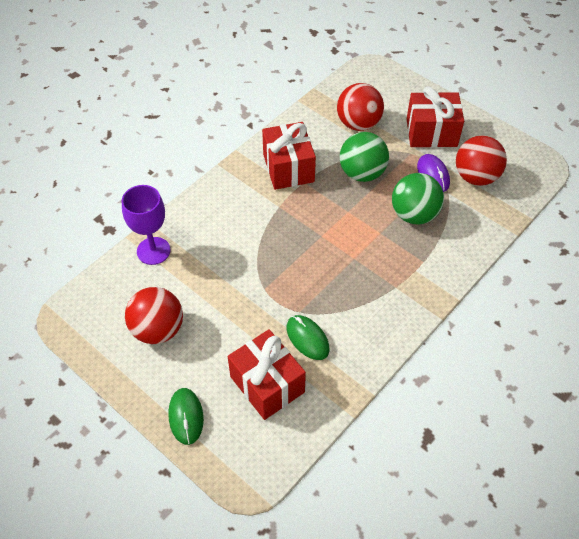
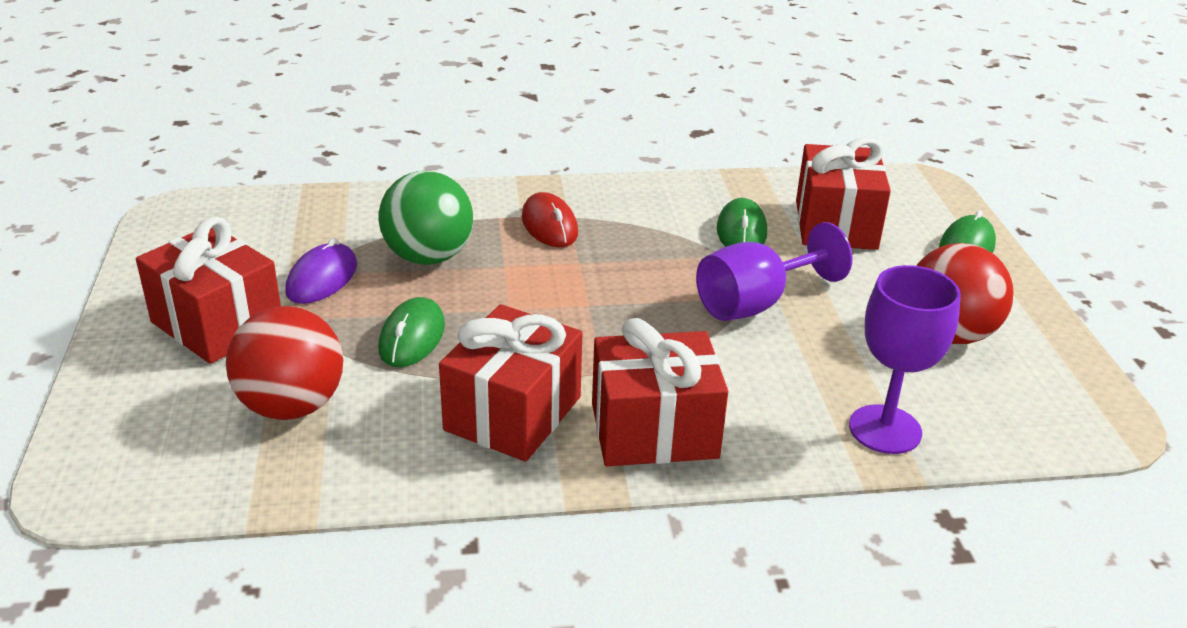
camera: 140 degrees left, 20 degrees down
(235, 193) = (654, 430): none -> red gift
(256, 287) = (755, 303): none -> purple goblet
(362, 173) = (412, 337): green ball -> green mouse
(395, 272) = (549, 225): none -> red mouse
(476, 177) = (276, 246): red ball -> none

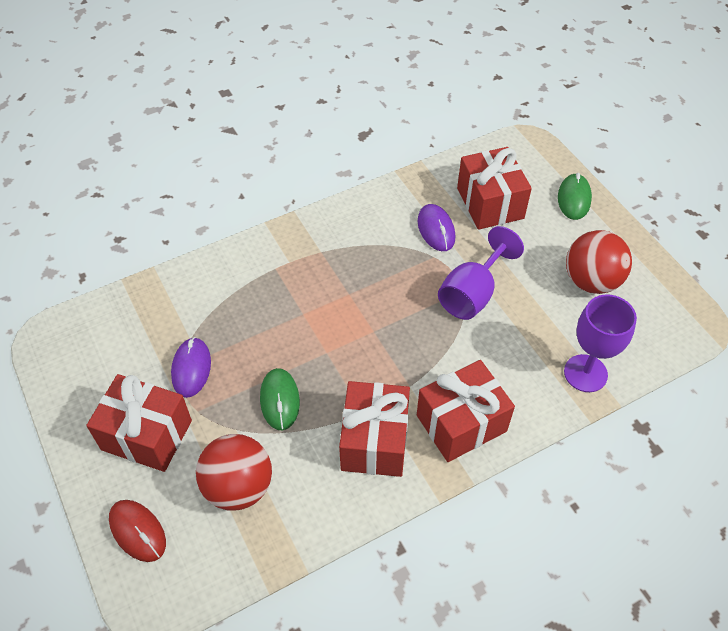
camera: 20 degrees left, 20 degrees up
(428, 257) = (250, 323): green ball -> none
(549, 225) = (313, 265): red mouse -> red mouse (137, 531)
(741, 232) = (436, 230): green mouse -> purple mouse

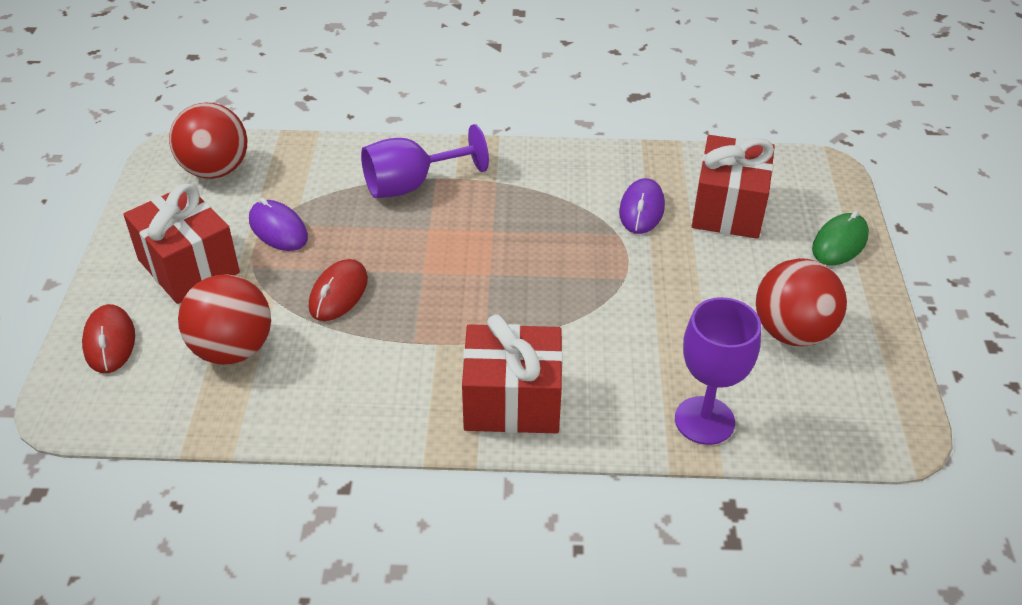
camera: 30 degrees right, 10 degrees down
(98, 340) = (215, 170): none -> red ball
(191, 369) = (278, 229): purple mouse -> purple mouse turned 75 degrees counterclockwise
(280, 400) = (338, 293): green mouse -> red mouse
(374, 441) = (403, 374): red gift -> none
(472, 294) = (632, 285): purple goblet -> purple goblet (411, 185)

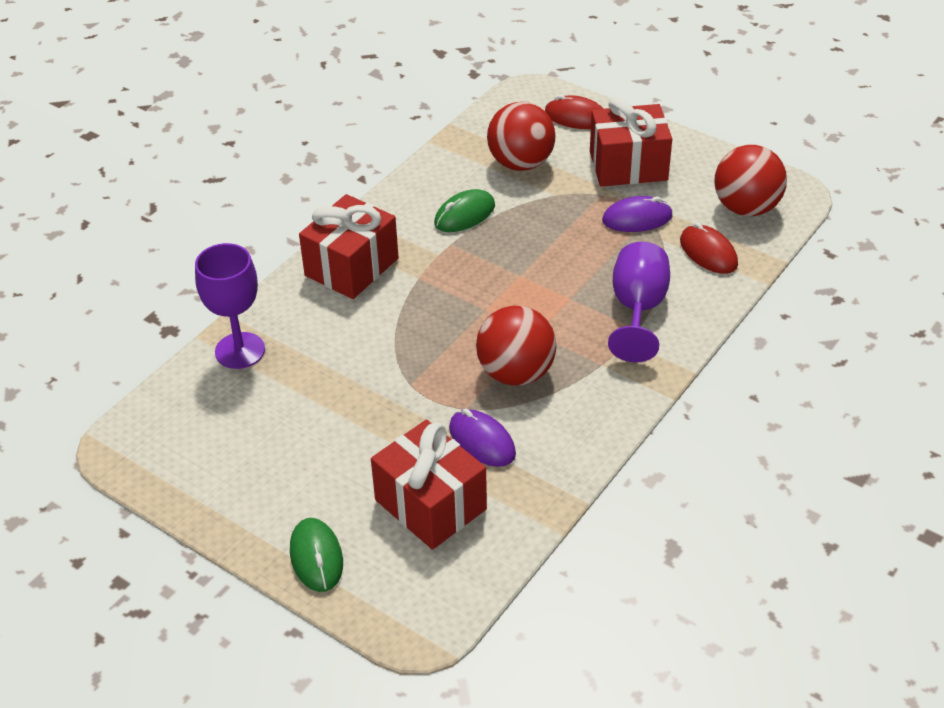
camera: 125 degrees right, 0 degrees up
(338, 293) = (534, 225): red mouse -> red mouse (708, 253)
(358, 353) = (464, 215): none -> green mouse
(792, 332) = (260, 450): red ball -> red ball (516, 373)

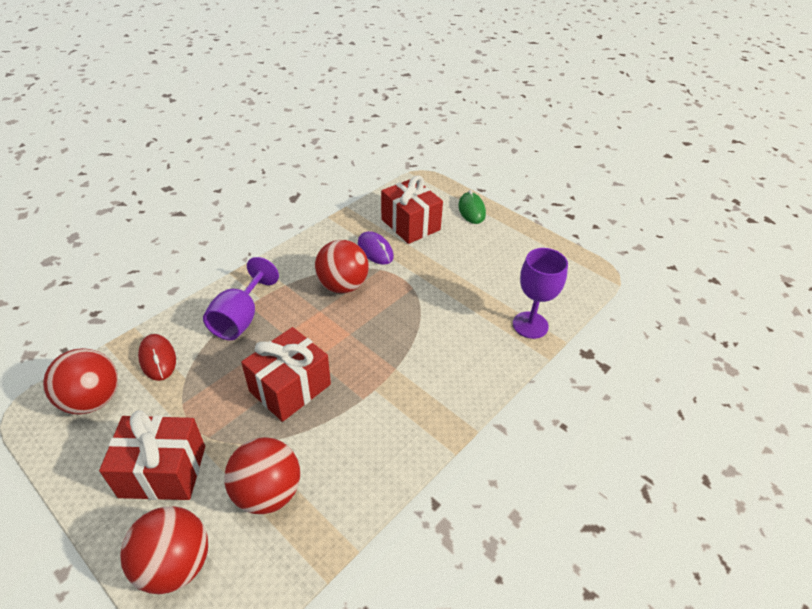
camera: 175 degrees left, 0 degrees up
(351, 267) = (449, 386): red gift -> red gift (290, 388)
(464, 215) = (342, 429): green mouse -> none
(576, 117) = (175, 565): red mouse -> red ball
(637, 219) = (193, 402): purple mouse -> none

